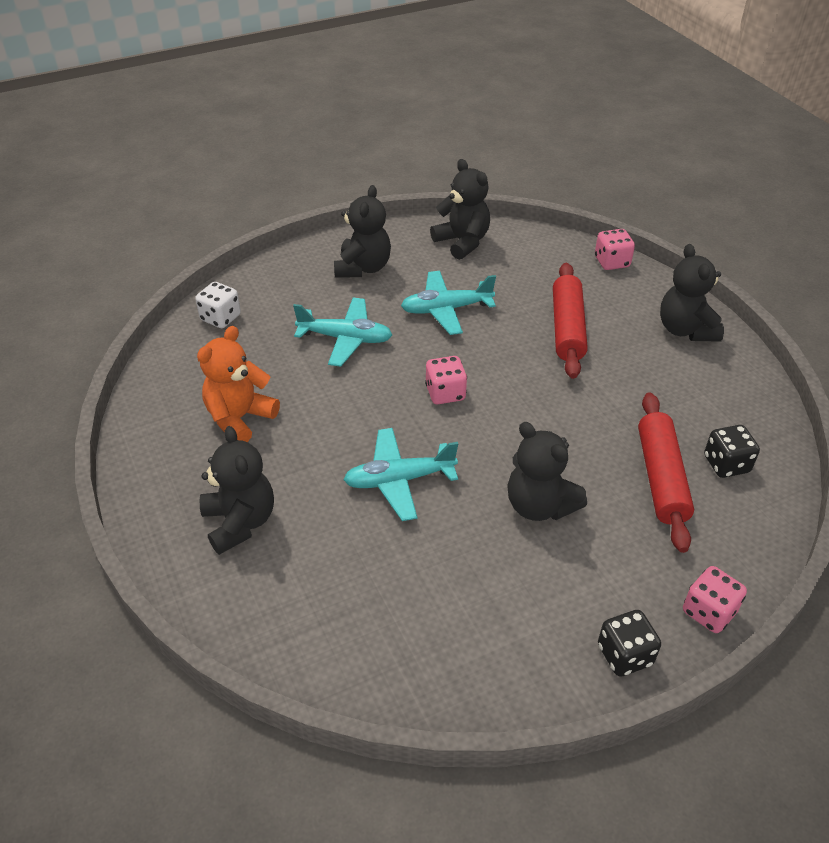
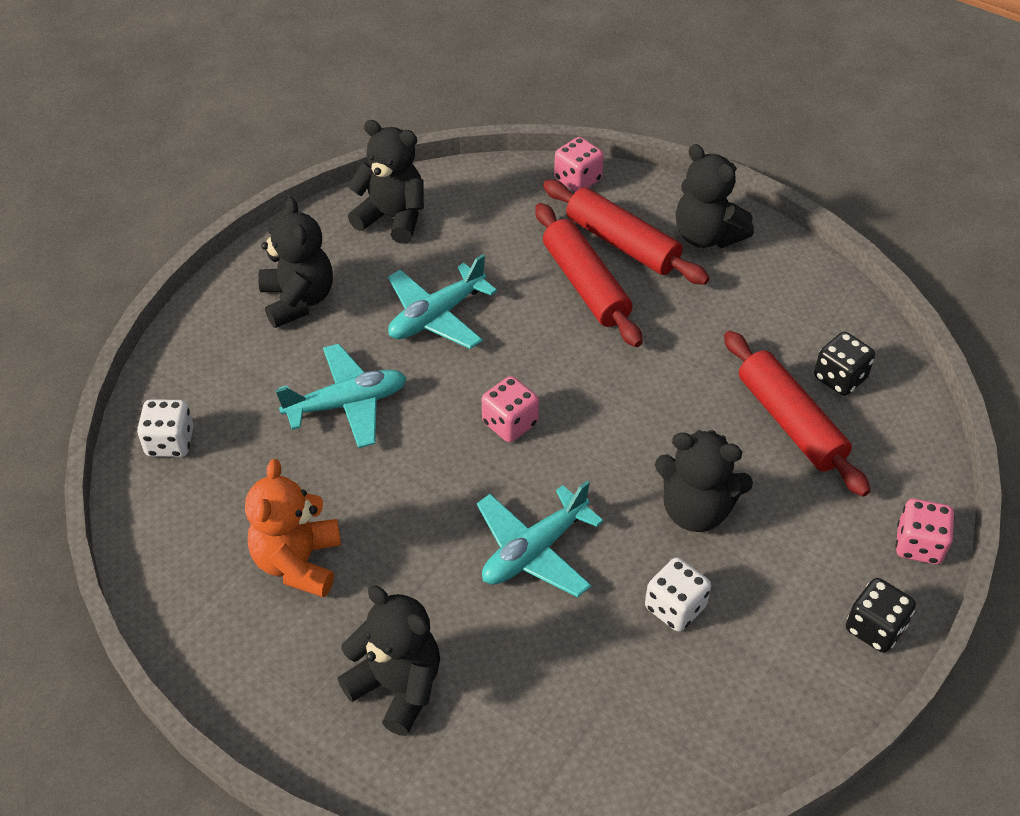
camera: 30 degrees left, 5 degrees up
(473, 564) = (675, 607): none -> white dice
(615, 312) = (622, 243): none -> red rolling pin

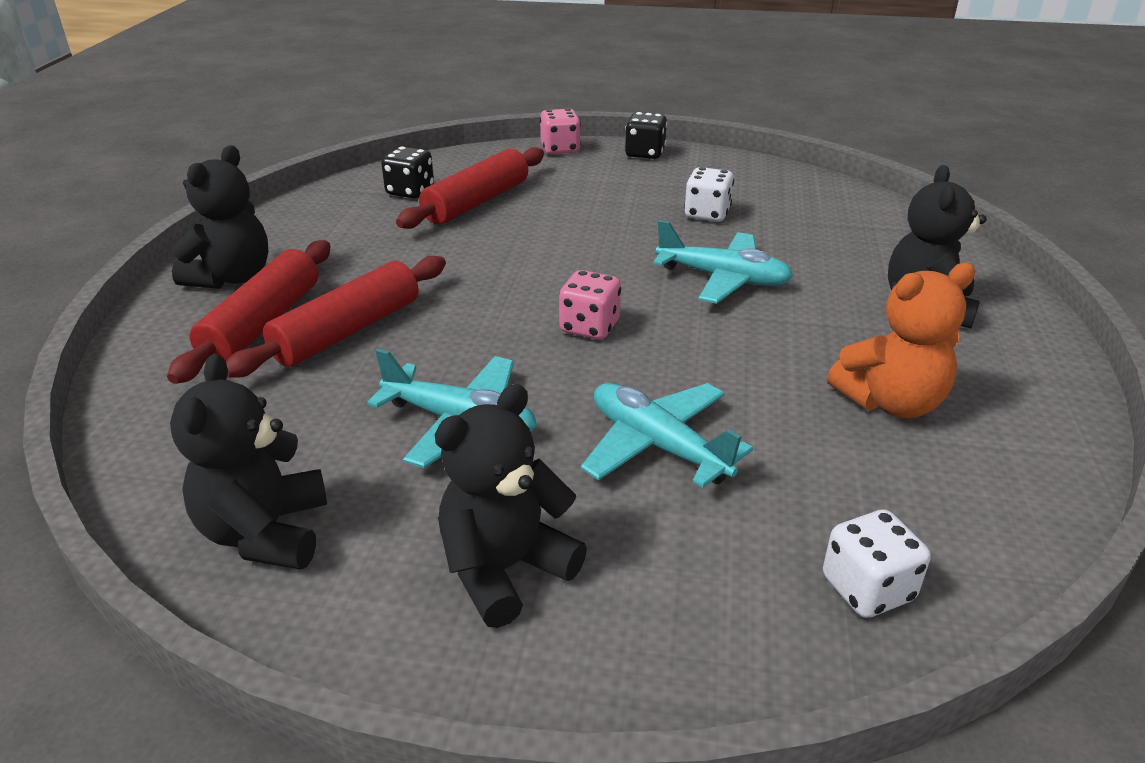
camera: 115 degrees left, 15 degrees down
(577, 180) = (136, 382): pink dice -> none
(696, 510) = (606, 222): black teddy bear -> none

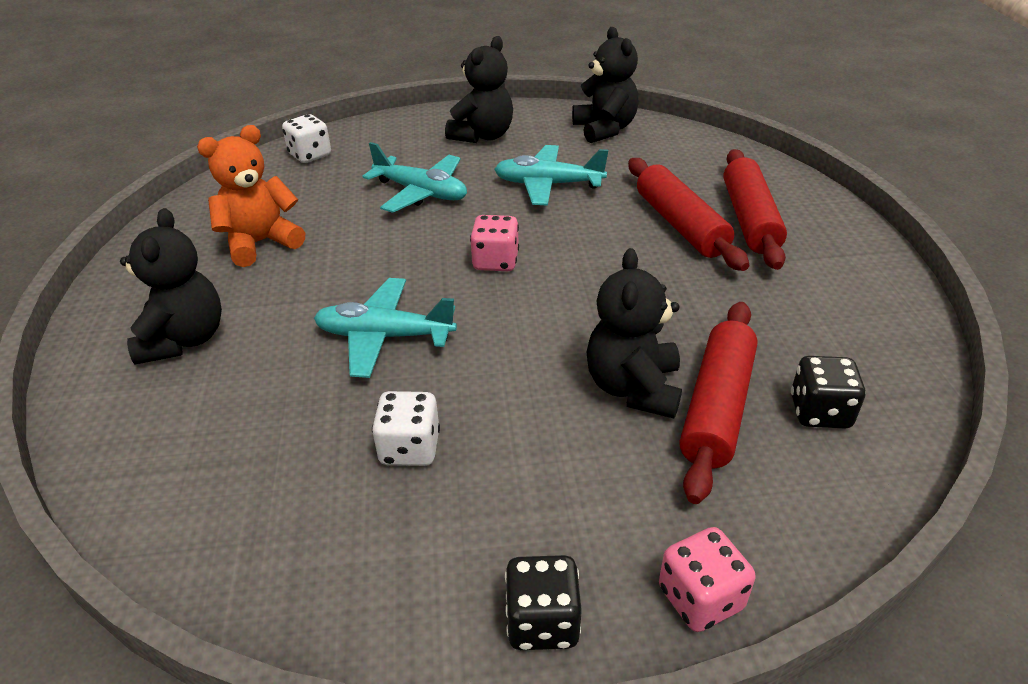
camera: 165 degrees right, 5 degrees up
(232, 277) = (834, 252): black teddy bear -> black teddy bear (633, 388)
(347, 331) = (680, 225): red rolling pin -> red rolling pin turned 45 degrees counterclockwise

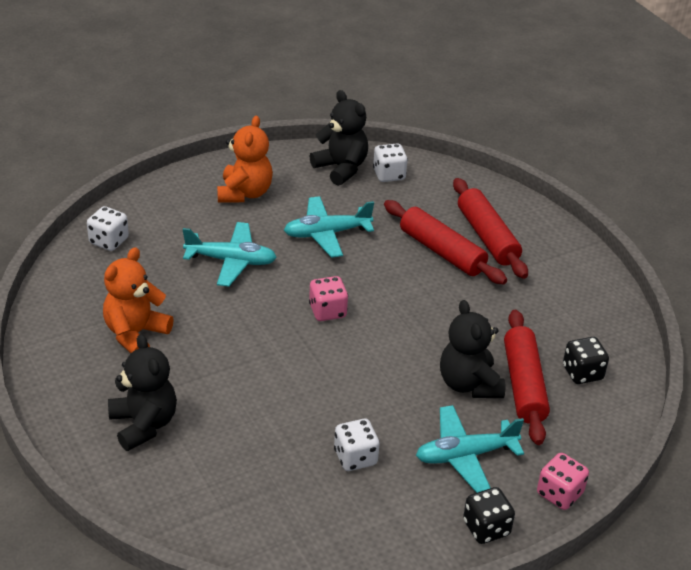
camera: 25 degrees left, 0 degrees up
(384, 336) = (287, 388): turquoise plane -> turquoise plane (465, 455)
(483, 136) = (244, 193): black teddy bear -> orange teddy bear
(657, 142) = (389, 175): none -> white dice

